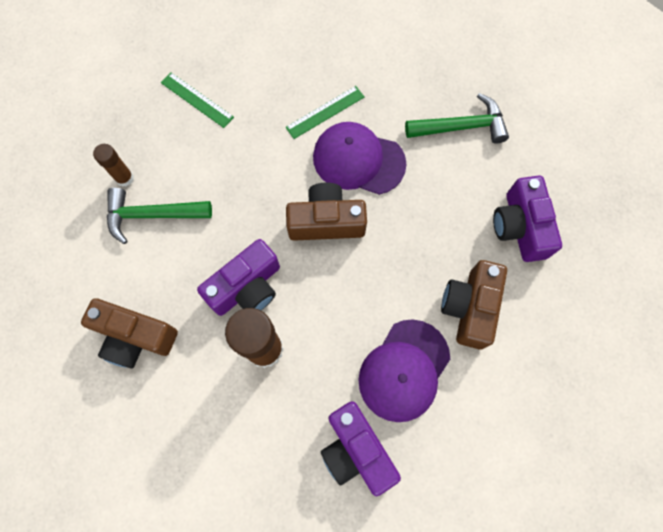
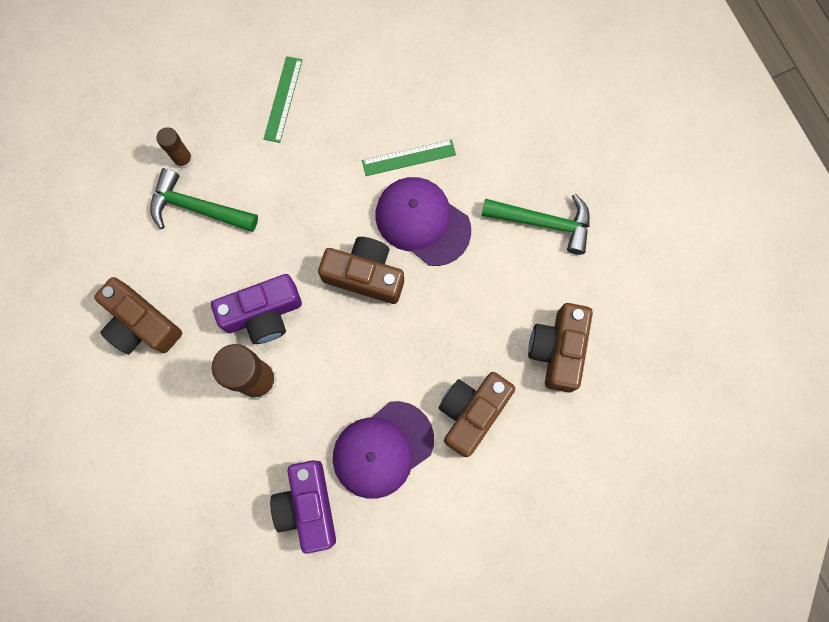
camera: 20 degrees right, 5 degrees up
(197, 99) = (283, 99): green ruler -> green ruler turned 45 degrees clockwise
(520, 227) = (558, 349): purple camera -> brown camera

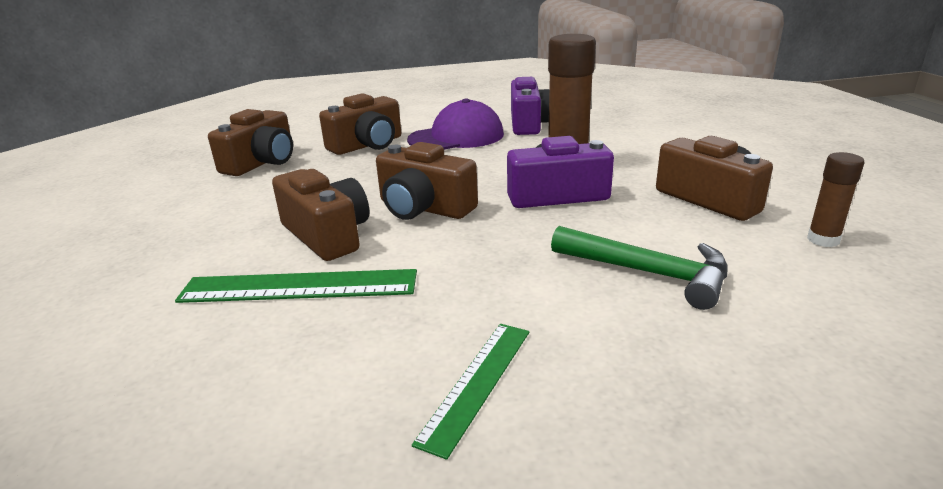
camera: 165 degrees left, 50 degrees down
(183, 159) = (682, 325): brown glue stick -> brown glue stick (823, 240)
(408, 157) = (299, 287): green ruler -> green ruler, size x1.54
(422, 222) = (327, 235): purple cap -> brown camera
(544, 222) = (184, 222): green hammer -> none

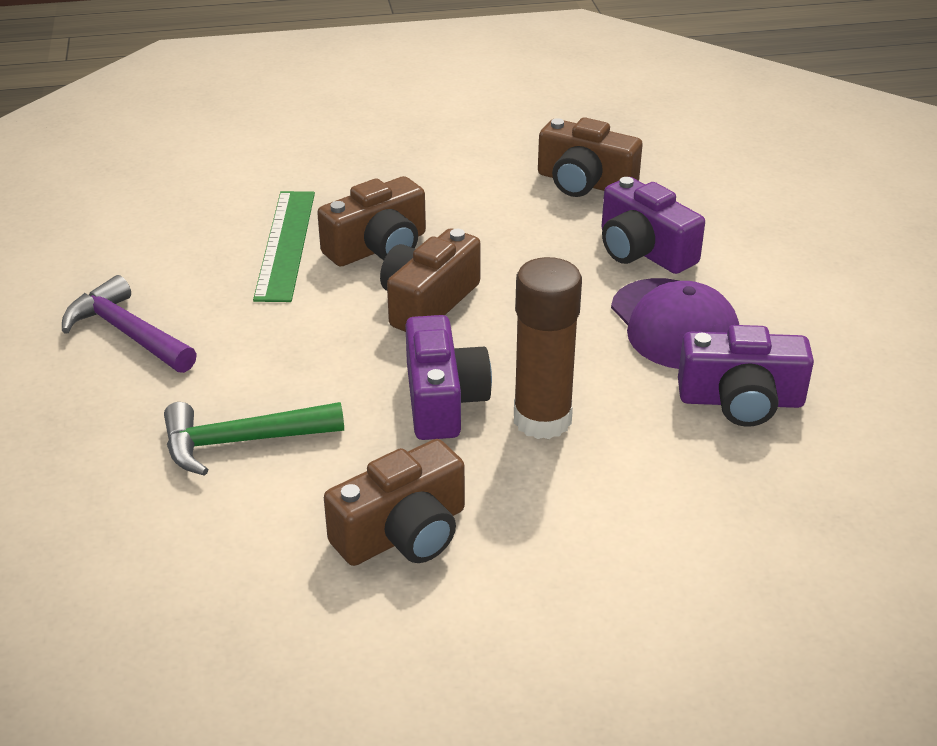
camera: 90 degrees right, 10 degrees up
(367, 145) = (643, 250): brown camera -> purple camera
(477, 383) = (127, 333): green ruler -> purple hammer
(649, 273) = (241, 442): green hammer -> green hammer turned 45 degrees clockwise
(823, 240) = (267, 597): brown glue stick -> none

